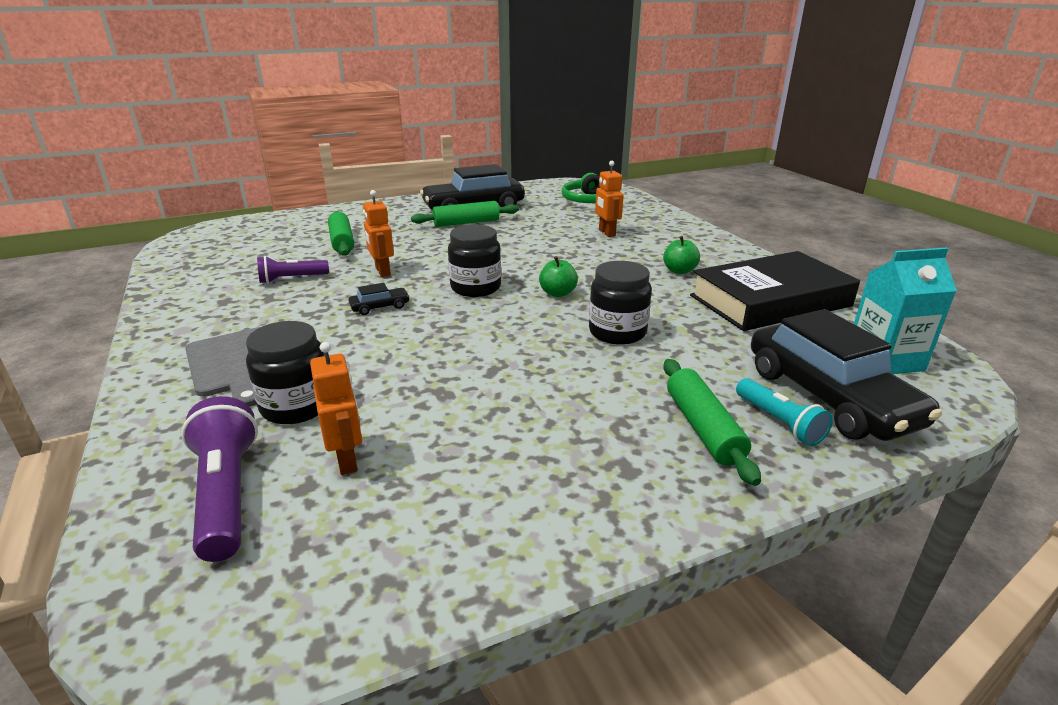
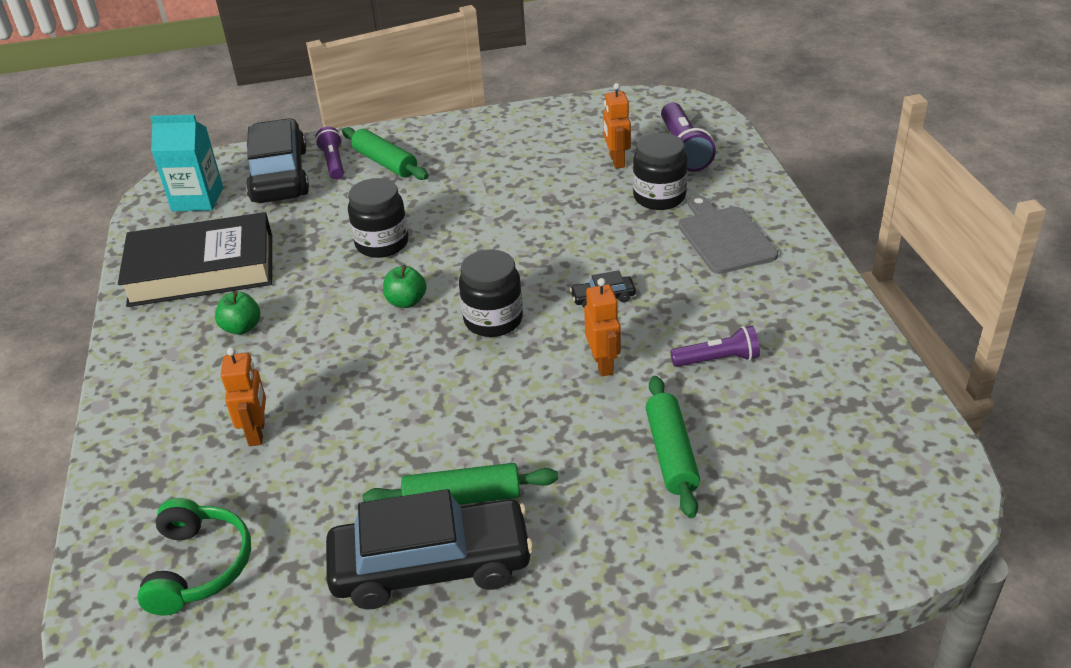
camera: 165 degrees left, 10 degrees up
(703, 428) = (385, 163): green rolling pin -> green rolling pin turned 45 degrees counterclockwise
(779, 422) = (333, 163): turquoise flashlight -> purple flashlight

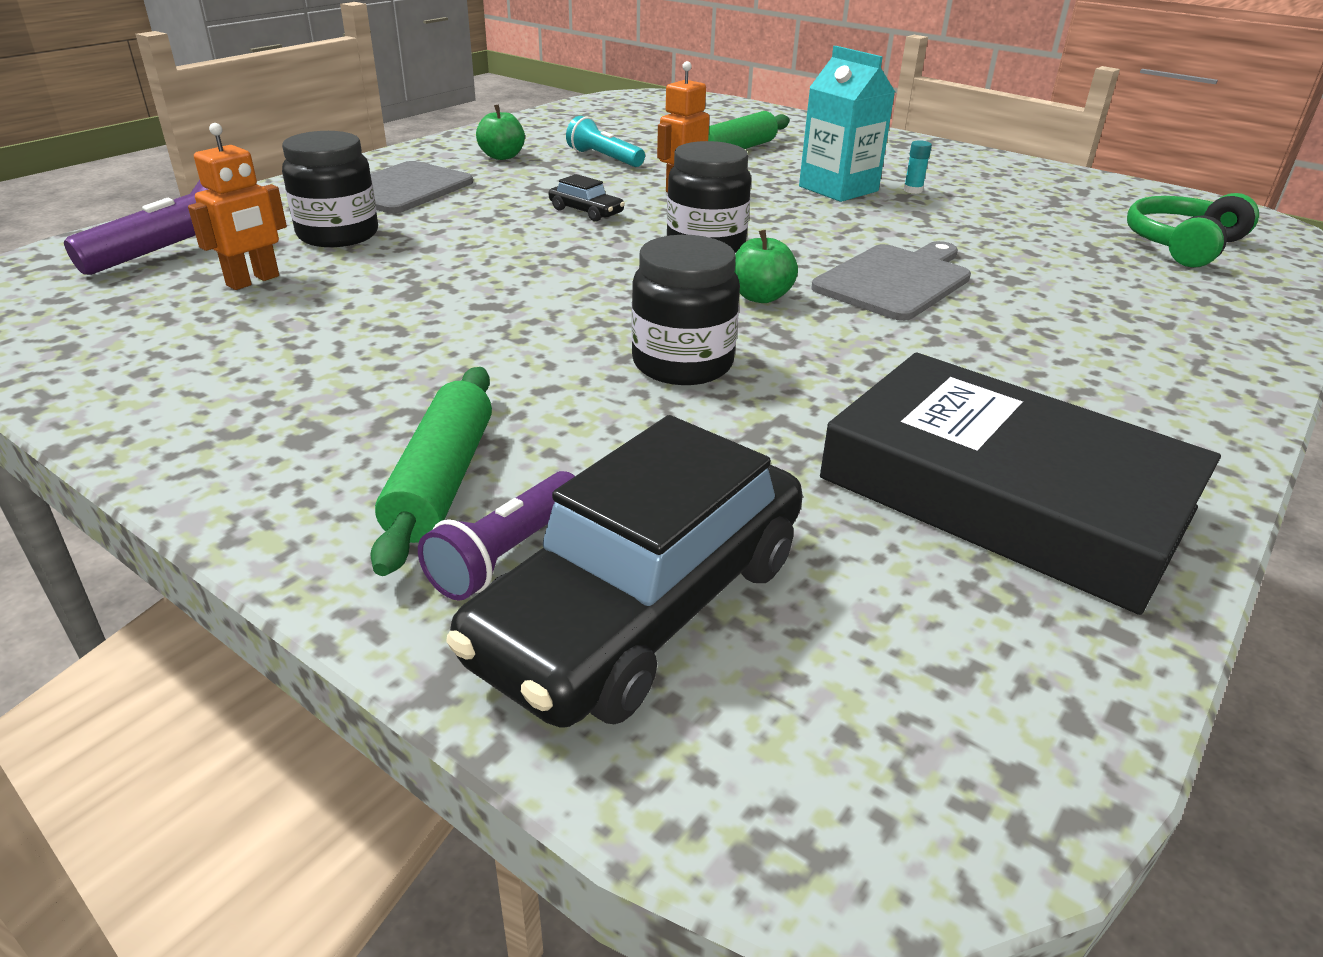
camera: 135 degrees left, 5 degrees down
(197, 199) = (888, 682): turquoise carton -> turquoise carton (838, 189)
(242, 328) = (1002, 377): green apple -> green apple (502, 156)
(257, 433) = (1062, 286): orange robot -> none
(356, 365) = (896, 281): none -> grey cutting board
(431, 566) = (978, 181): black car -> none
(462, 498) = (913, 190): green rolling pin -> turquoise glue stick
(717, 359) = (604, 158): purple flashlight -> turquoise flashlight

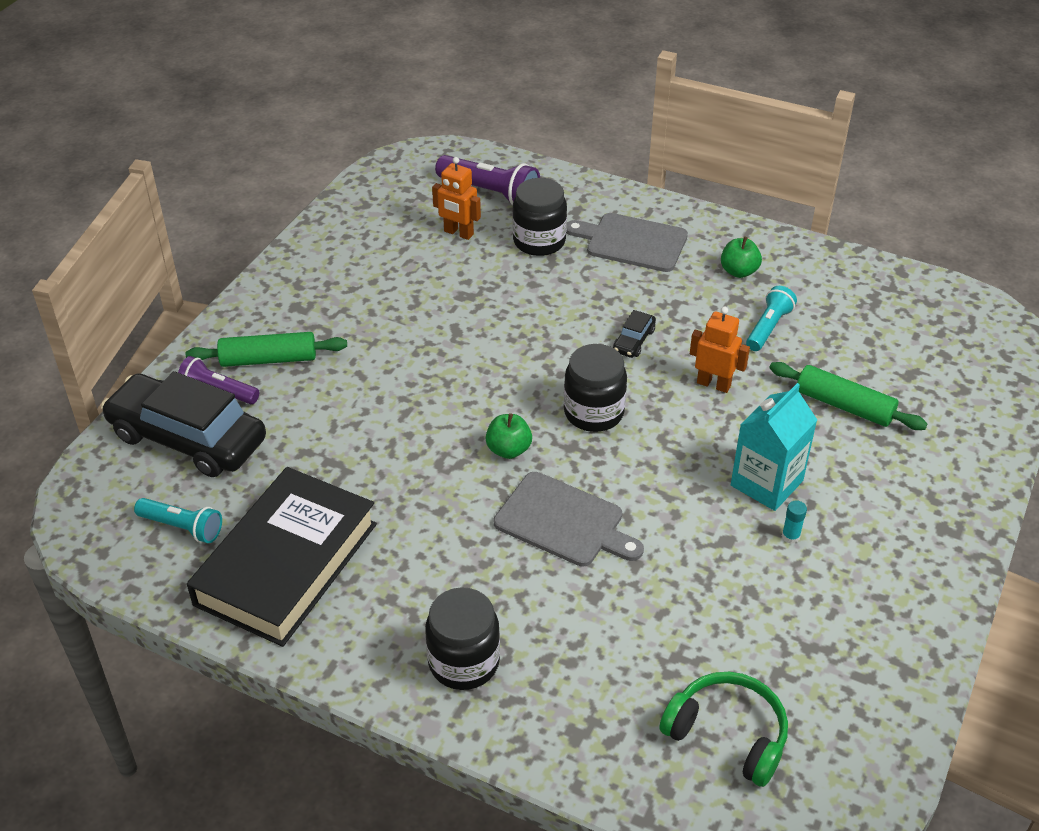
camera: 80 degrees right, 10 degrees up
(682, 364) = (402, 423): black jar -> black jar (464, 662)
(922, 624) = (182, 527): none -> turquoise flashlight

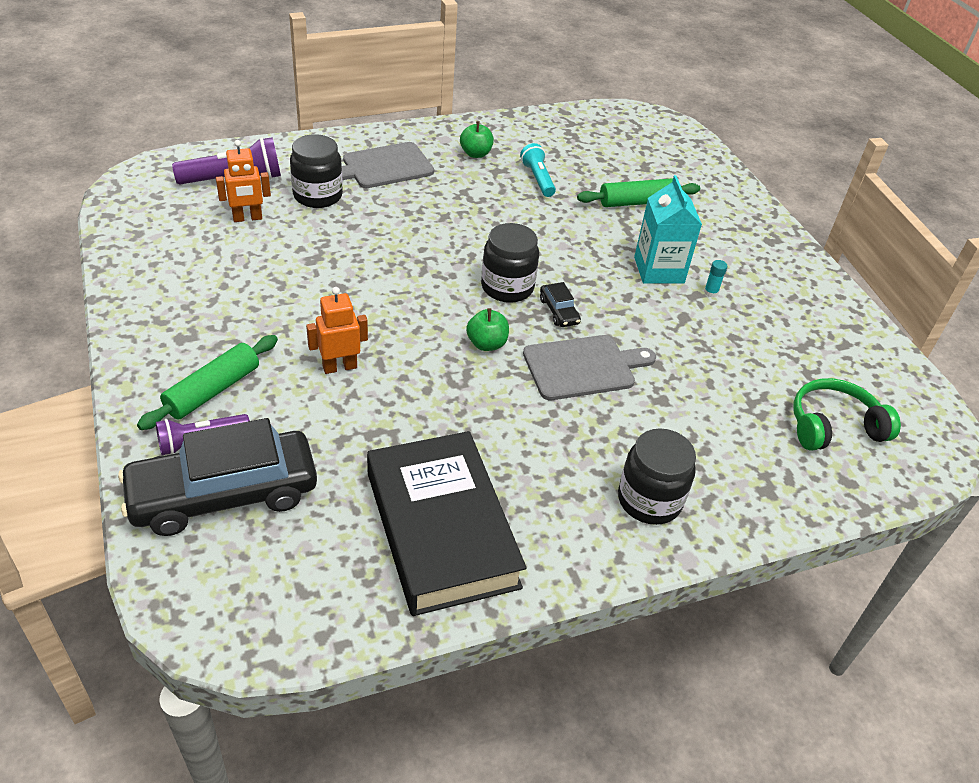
camera: 50 degrees left, 0 degrees up
(182, 527) = (318, 565): turquoise flashlight -> none
(633, 341) = (470, 228): black car -> black car (559, 311)
(714, 384) = (553, 229): orange robot -> orange robot (339, 367)

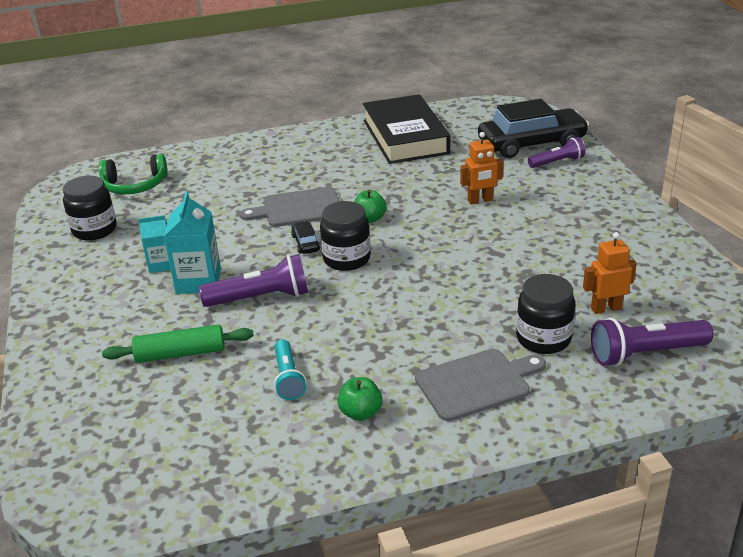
camera: 170 degrees left, 10 degrees down
(213, 390) = (564, 185): green rolling pin -> none
(586, 248) = (260, 298): none -> purple flashlight
(649, 500) = (281, 150): black jar -> black jar (94, 230)
(711, 292) = (161, 264): turquoise glue stick -> turquoise carton

